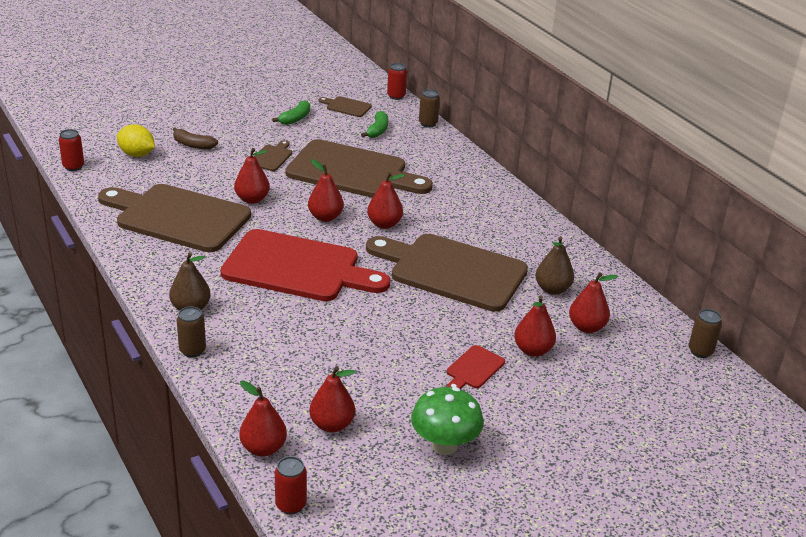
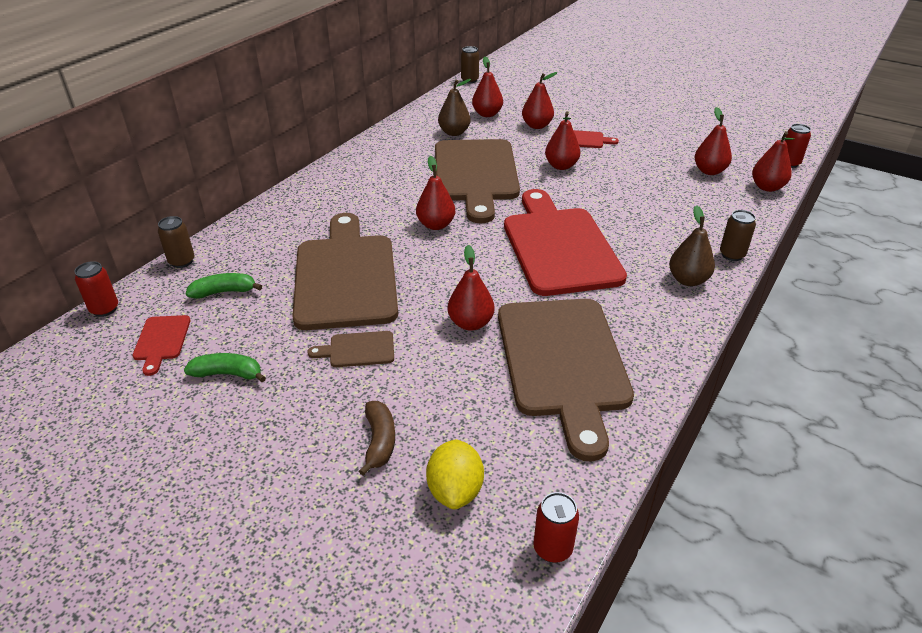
camera: 115 degrees left, 5 degrees up
(325, 217) = (457, 261): red pear -> red pear (561, 166)
(346, 106) = (161, 341): brown cutting board -> red cutting board
(444, 445) = (667, 132): green mushroom -> none

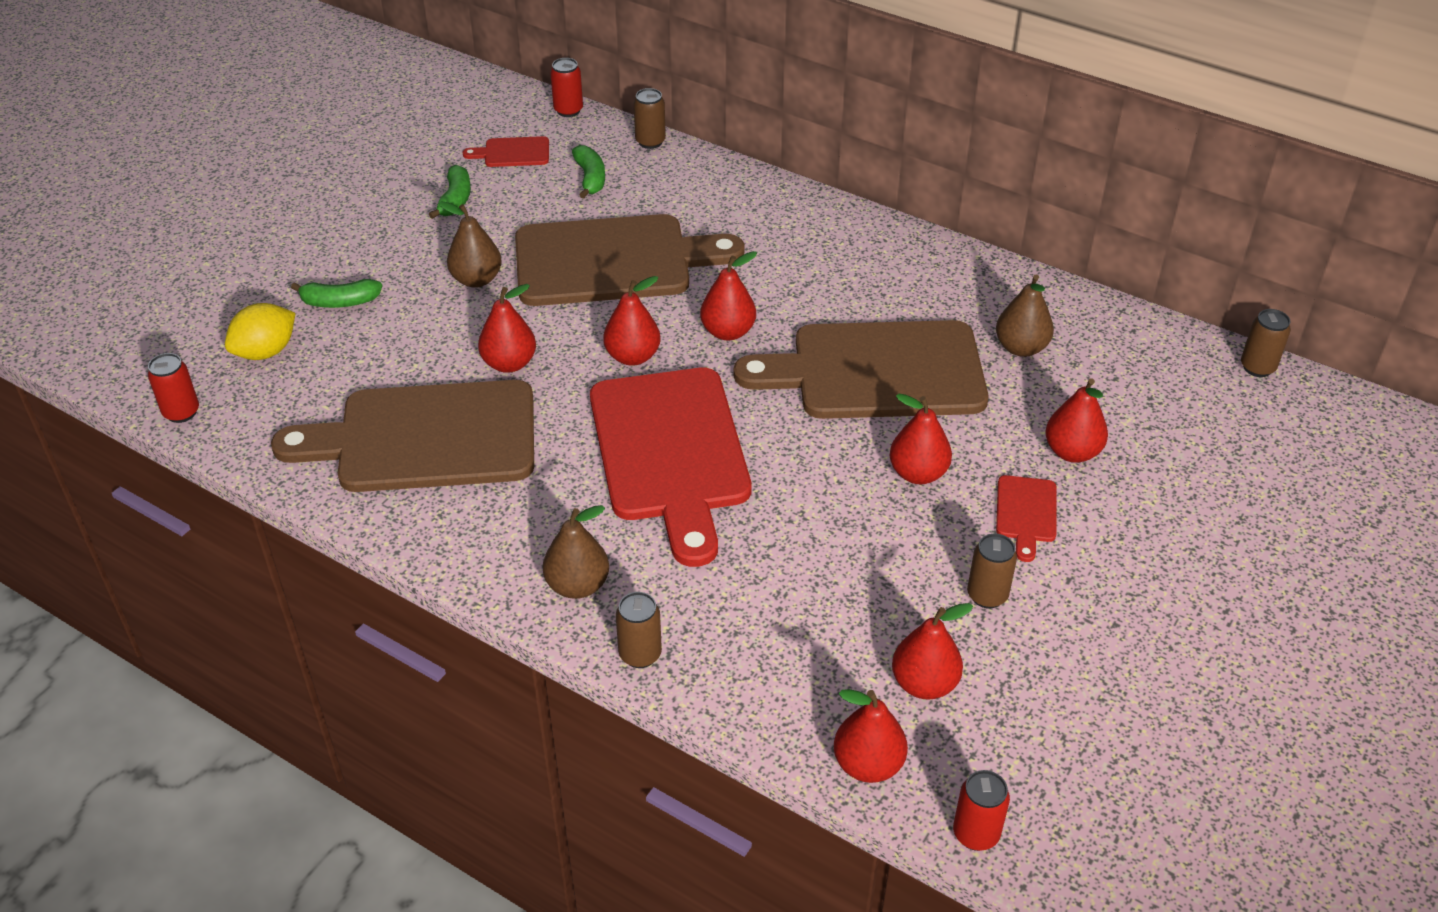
camera: 90 degrees right, 5 degrees up
(358, 350) = (476, 279): brown cutting board -> brown pear
(379, 441) = (340, 302): brown banana -> green banana
(455, 490) = (266, 352): yellow lemon -> yellow lemon turned 45 degrees counterclockwise
(487, 114) = (1106, 388): red pear -> red pear (632, 356)
(559, 246) = (670, 452): red cutting board -> red cutting board turned 90 degrees clockwise
(644, 153) = (987, 595): none -> brown can

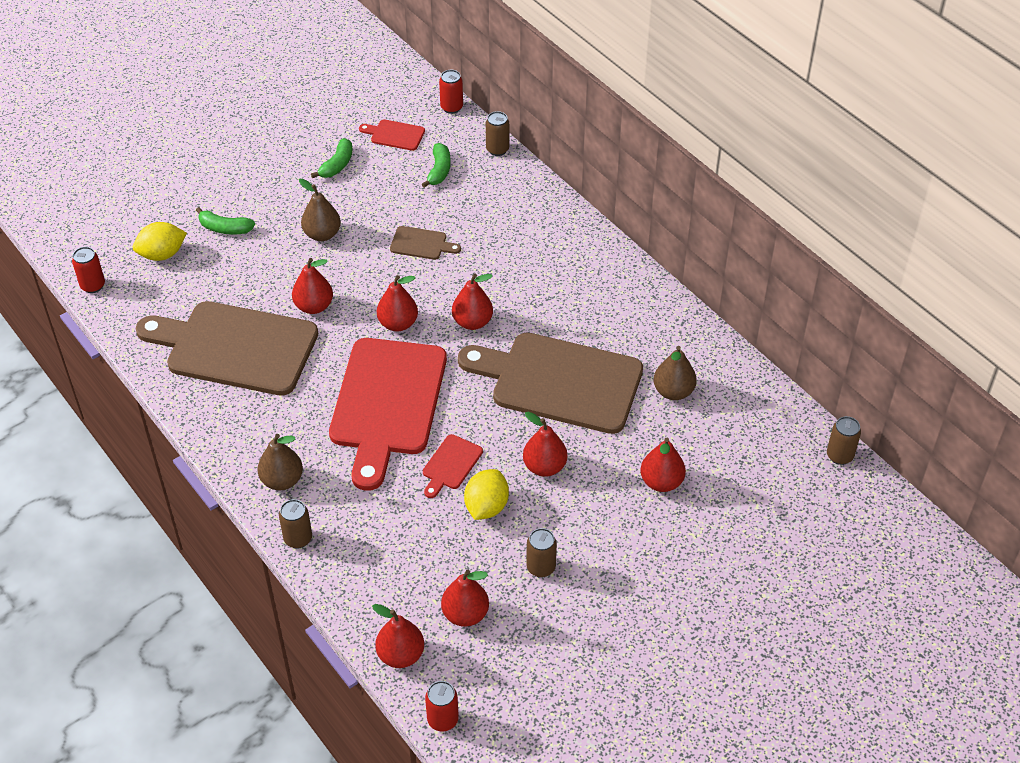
camera: 20 degrees right, 5 degrees up
(612, 261) = (421, 244): brown cutting board -> brown cutting board, size x0.41
(872, 541) = (486, 507): none -> yellow lemon
(1026, 513) = (602, 517): red cutting board -> red cutting board (450, 464)

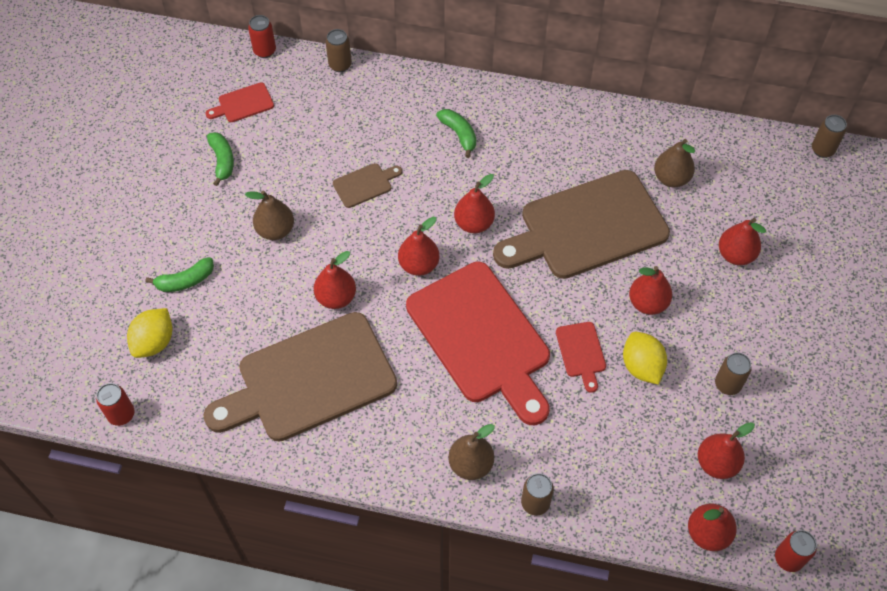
camera: 40 degrees left, 10 degrees up
(439, 170) = (312, 112): green banana -> green banana (459, 134)

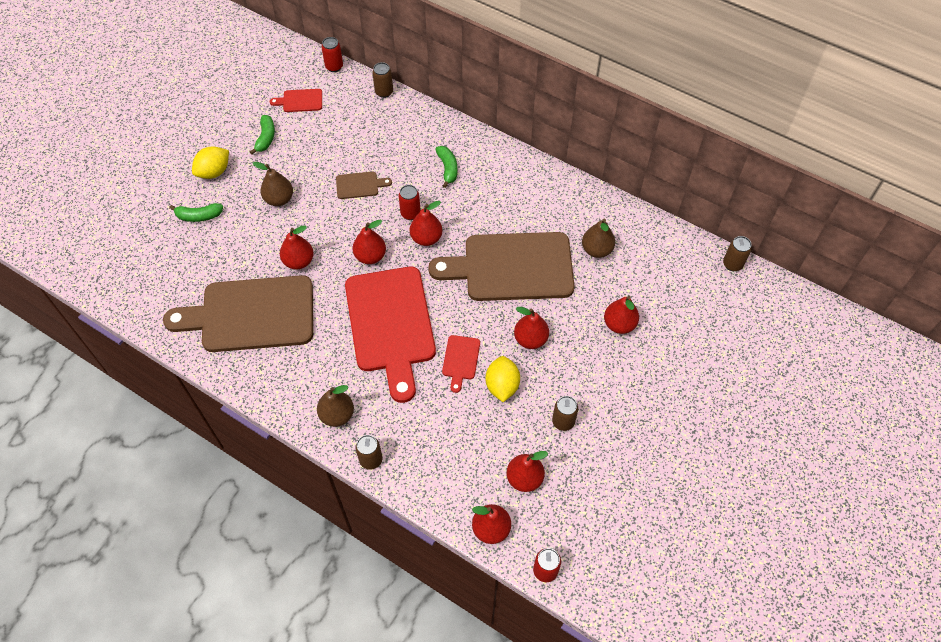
camera: 20 degrees right, 0 degrees up
(121, 414) = (110, 296): red can -> red can (410, 213)
(154, 342) = (157, 253): yellow lemon -> yellow lemon (214, 172)

